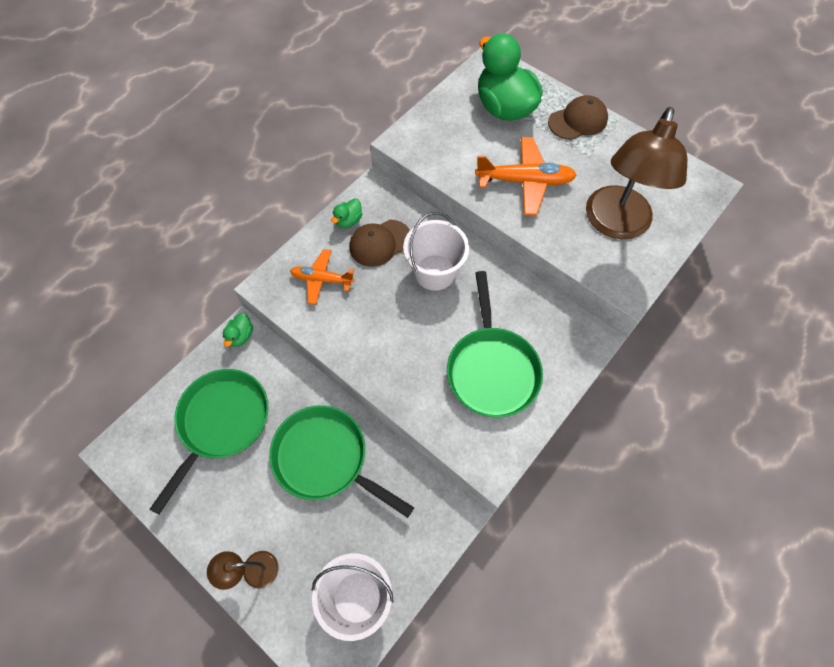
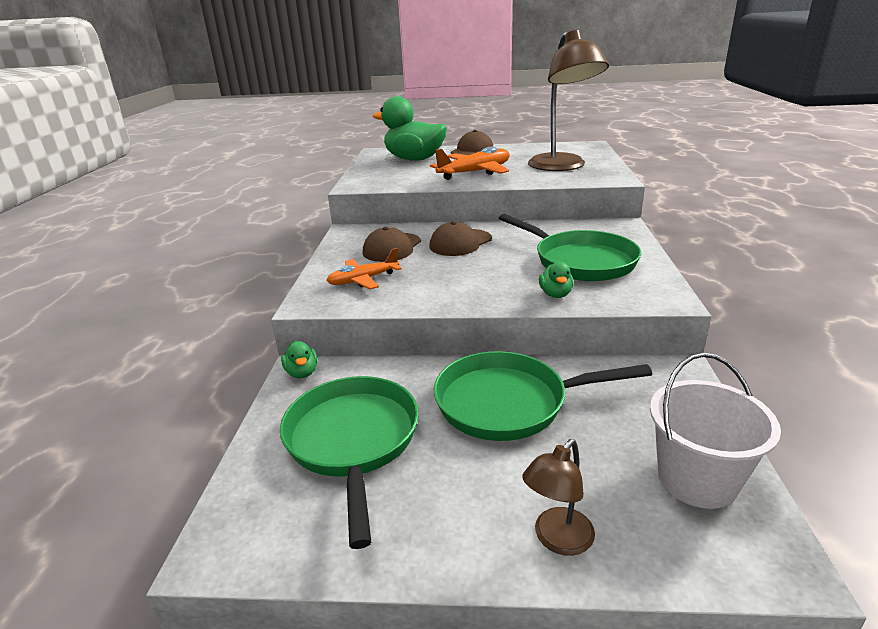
camera: 35 degrees left, 35 degrees down
(348, 221) = (347, 249): green duck -> green duck (555, 294)
(434, 272) = (460, 243): white bucket -> brown cap

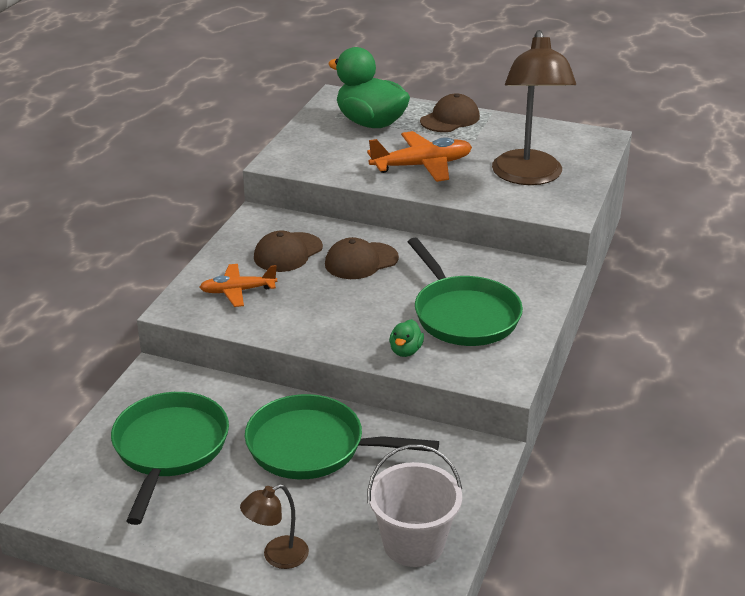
camera: 15 degrees right, 5 degrees up
(302, 372) = (154, 375): green duck -> none

